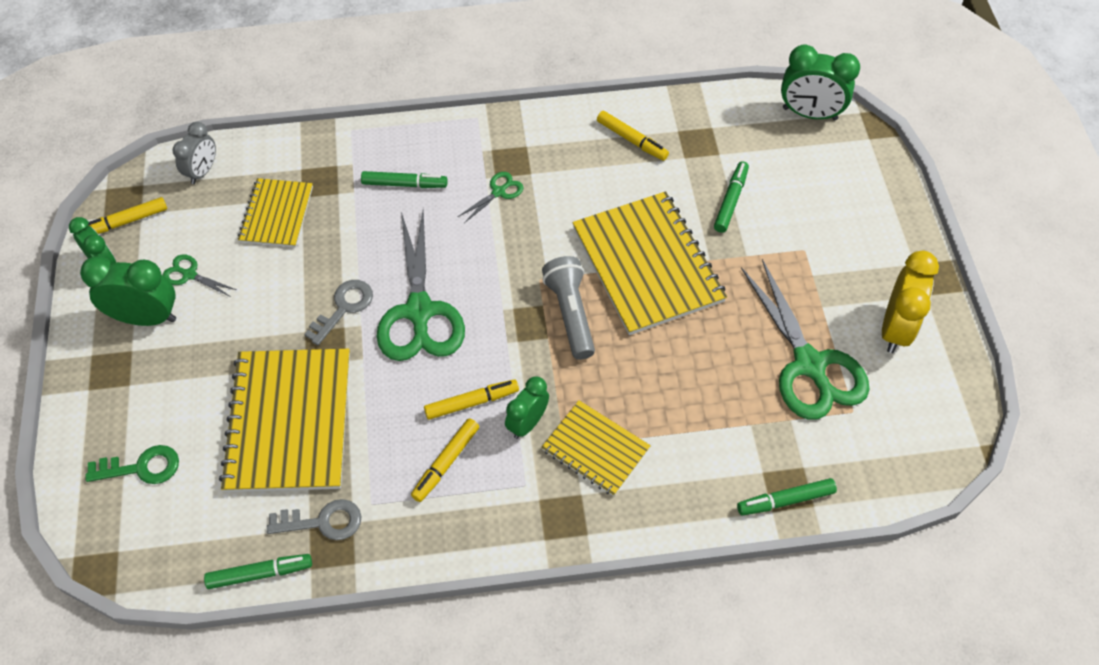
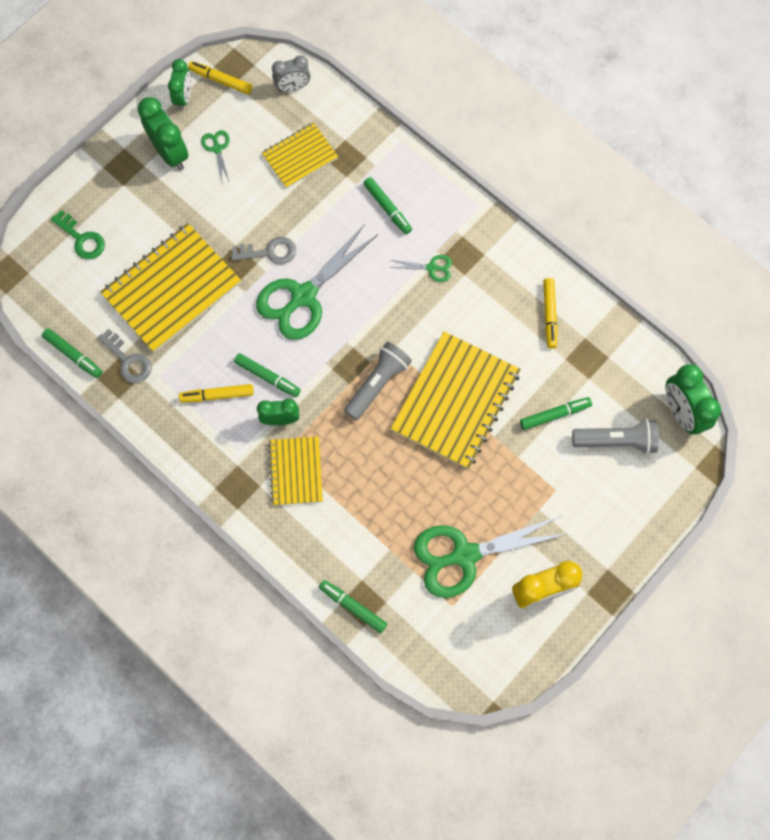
camera: 50 degrees right, 15 degrees up
(471, 402) = (267, 377): yellow marker -> green marker
(796, 175) = (616, 441): none -> grey flashlight
(809, 365) = (464, 555): green scissors -> green scissors turned 45 degrees clockwise

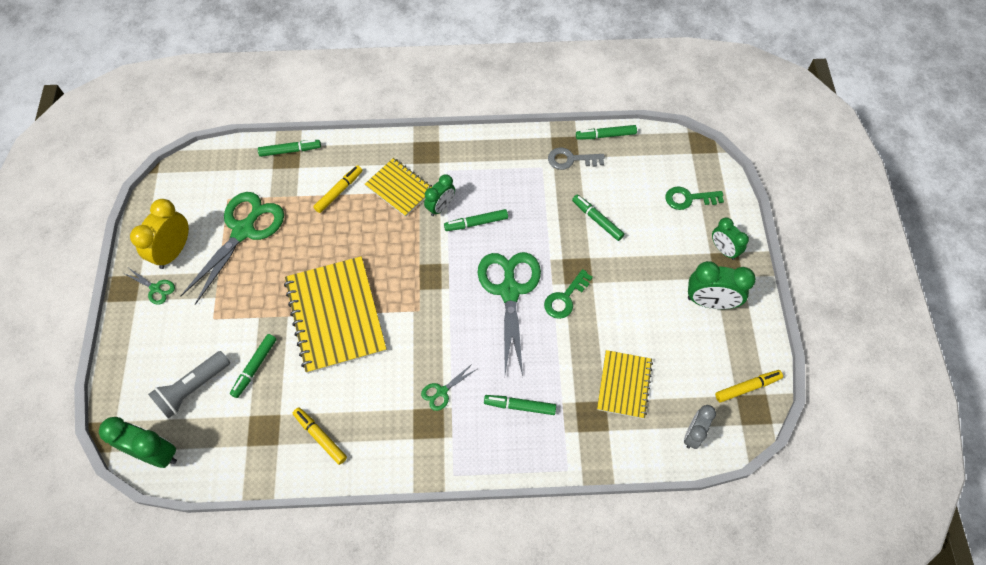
camera: 135 degrees right, 10 degrees down
(172, 289) = (597, 220): yellow notebook -> green marker
(184, 97) = (753, 349): green clock -> green clock (723, 250)
(217, 148) = (685, 335): green scissors -> green scissors (155, 288)
(217, 395) = (495, 187): yellow marker -> yellow marker (339, 191)
(269, 252) = (565, 298): grey key -> green key
(378, 384) = (400, 280): grey flashlight -> none

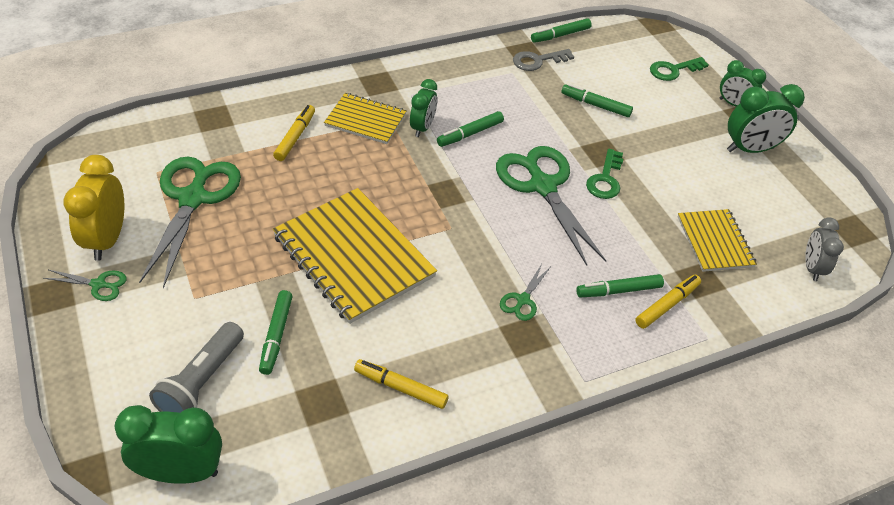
camera: 25 degrees left, 15 degrees down
(290, 150) = (215, 111): green marker -> none
(747, 387) = (834, 213): yellow marker -> yellow marker (667, 305)

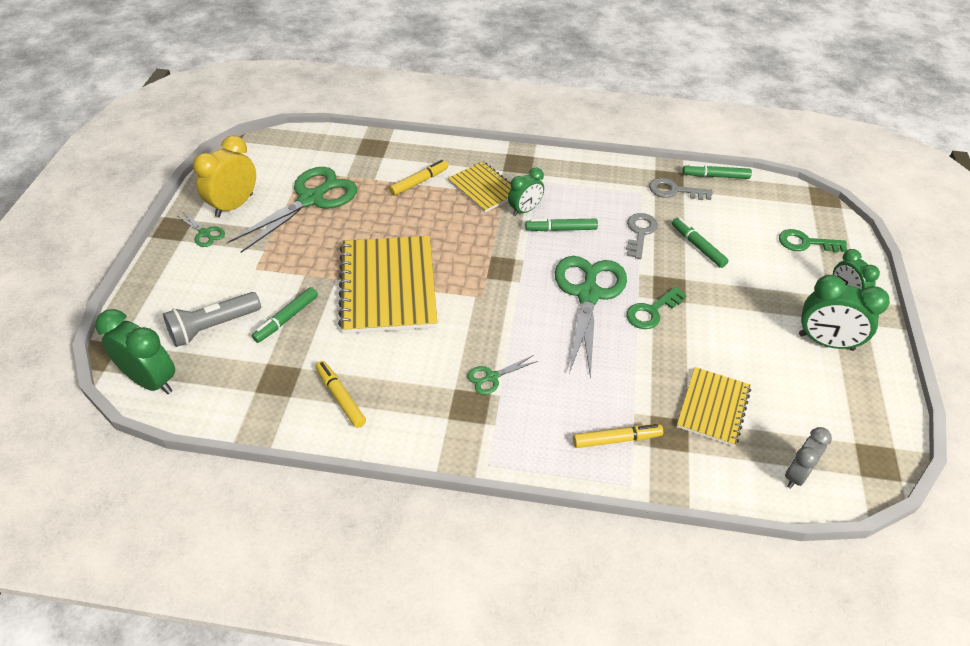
camera: 35 degrees right, 0 degrees up
(540, 111) = (640, 233): none -> grey key
(618, 291) = (582, 407): green marker -> none

